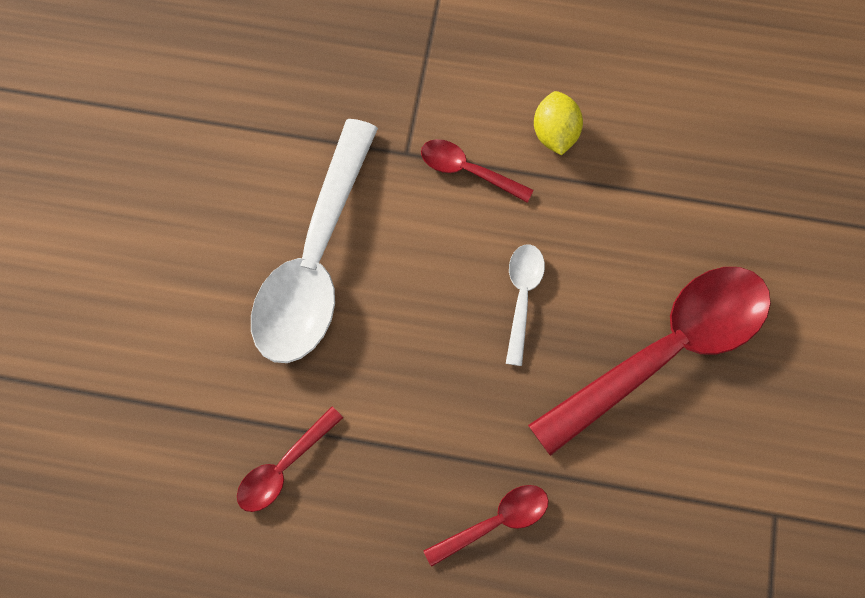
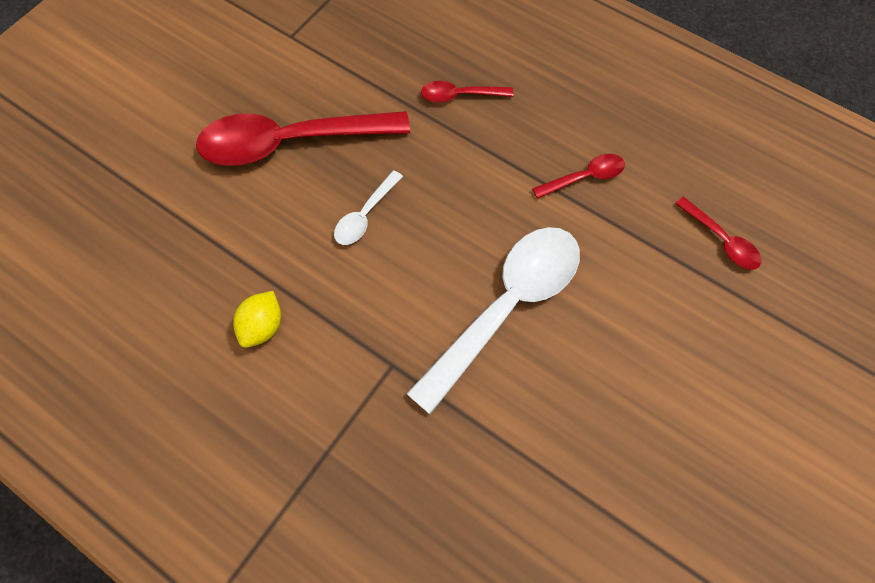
camera: 155 degrees left, 5 degrees down
(467, 171) = (351, 327): red spoon -> red spoon (721, 240)

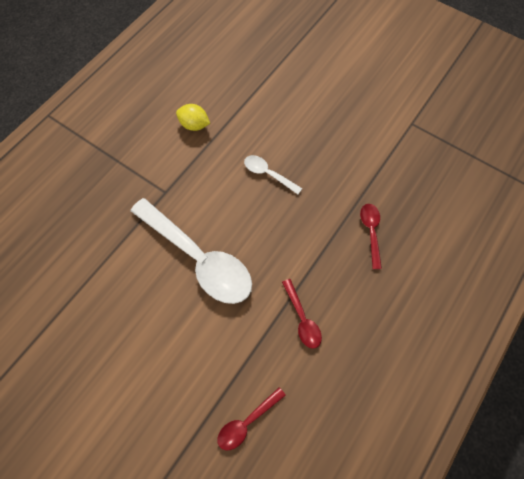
camera: 90 degrees right, 0 degrees up
(290, 142) = (322, 129): red spoon -> none

